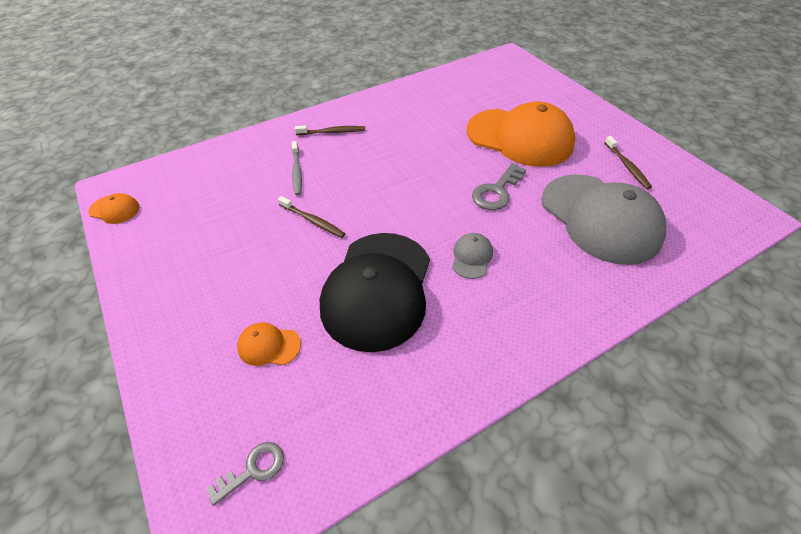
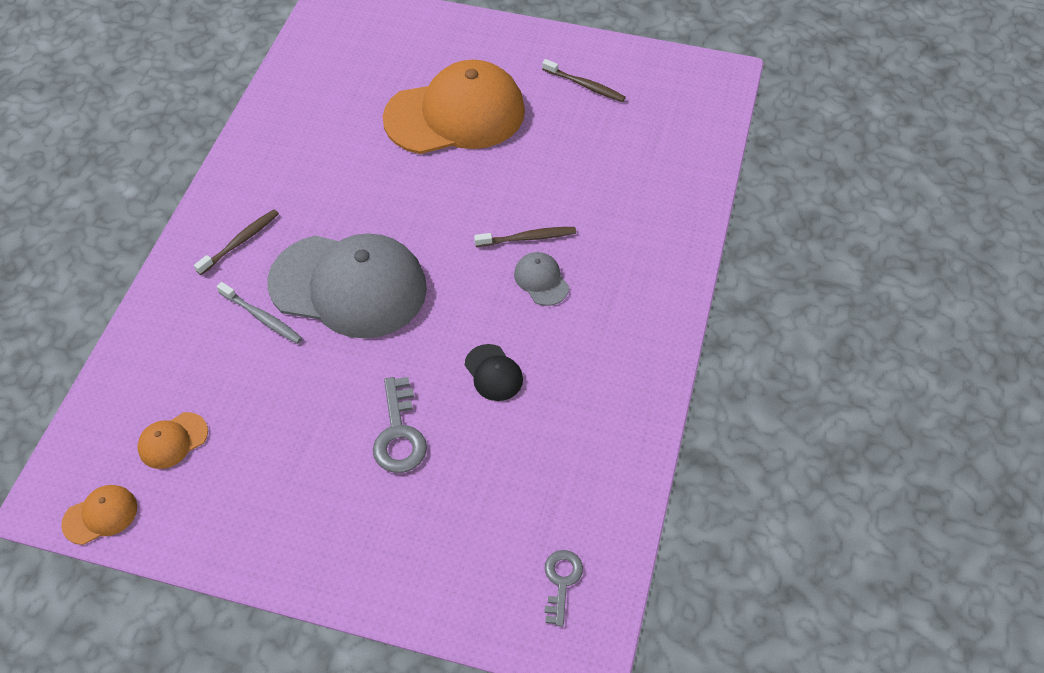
camera: 45 degrees left, 5 degrees up
(269, 345) = (458, 494): orange cap -> orange cap (173, 440)
(313, 221) = (351, 356): brown toothbrush -> brown toothbrush (528, 238)
(377, 289) = (493, 373): black cap -> black cap, size x0.40
(496, 191) = (495, 195): grey key -> grey key (399, 434)
(600, 218) = (610, 161): grey cap -> grey cap (348, 286)

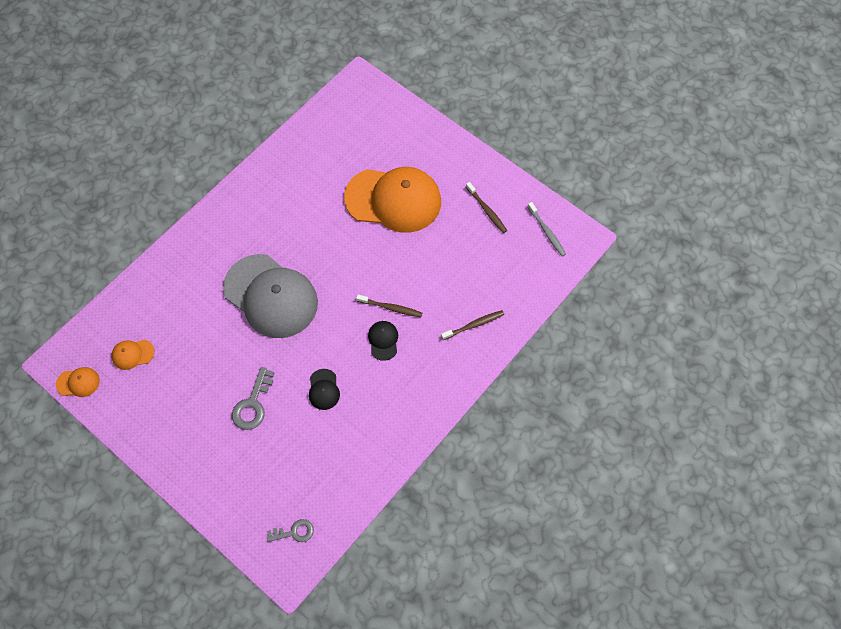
camera: 25 degrees right, 10 degrees up
(240, 242) = (224, 240): brown toothbrush -> brown toothbrush (474, 325)
(262, 317) = (213, 296): grey toothbrush -> grey toothbrush (547, 232)
(541, 280) = (383, 340): grey cap -> black cap
(561, 581) = (294, 532): grey key -> grey key turned 45 degrees clockwise

